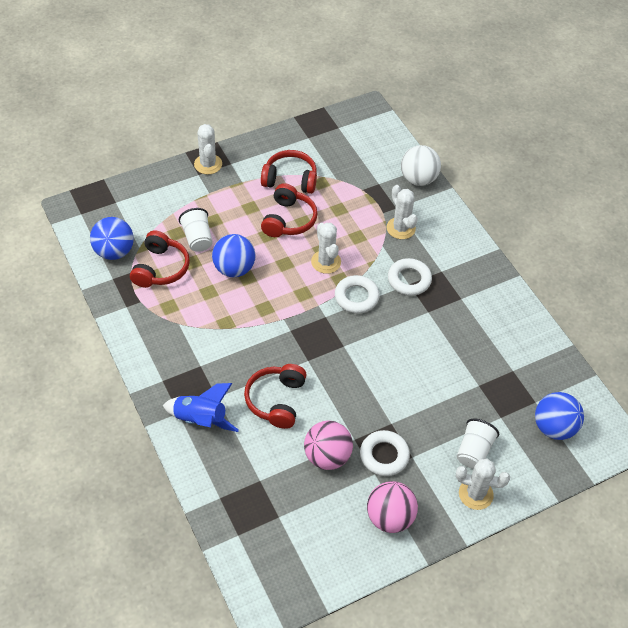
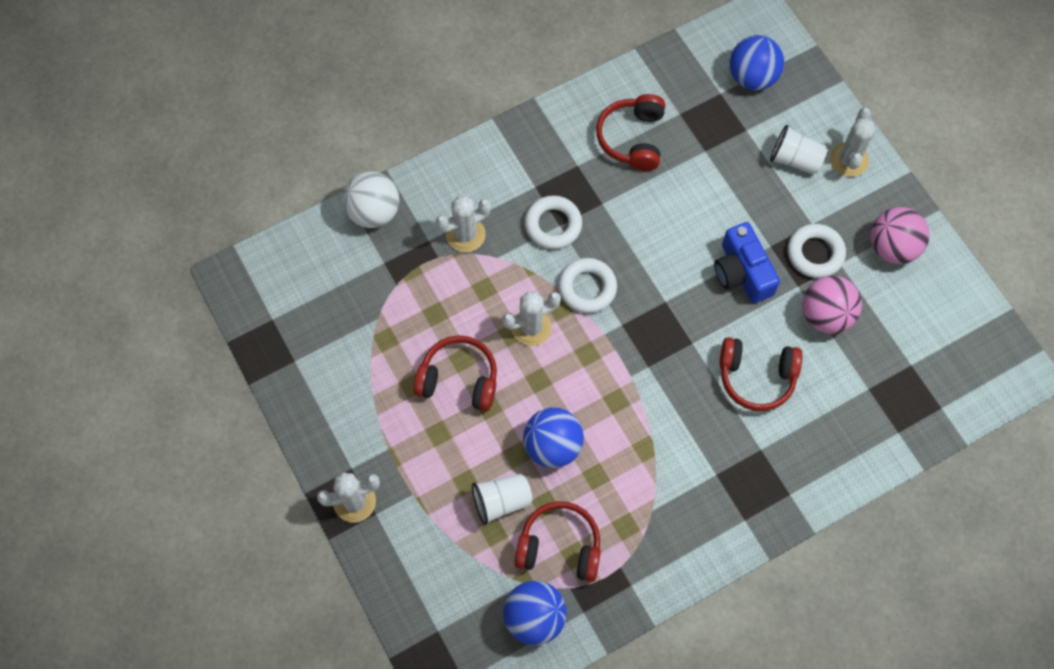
camera: 90 degrees left, 15 degrees up
(201, 420) = (796, 465): blue rocket -> none
(290, 179) = (381, 382): red headphones -> red headphones (633, 138)
(367, 400) = (742, 272): none -> blue camera

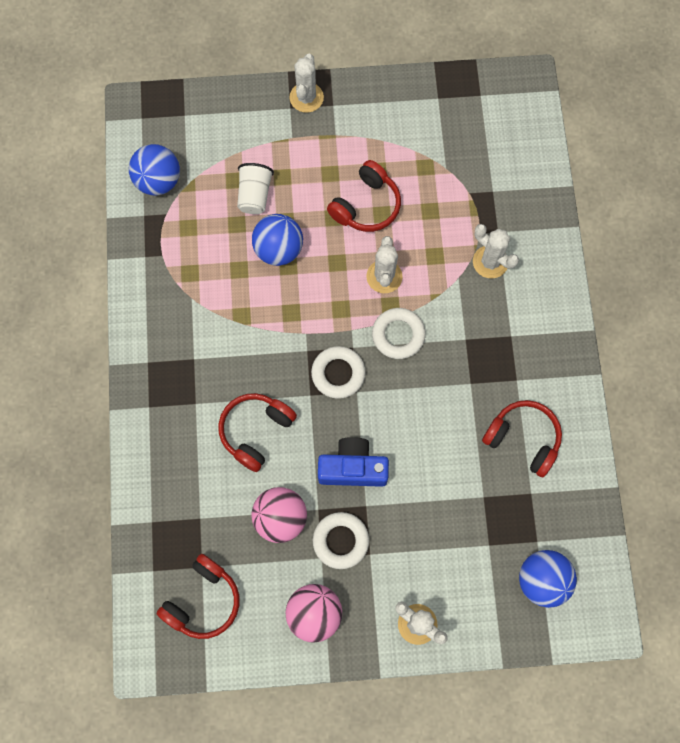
camera: 115 degrees right, 5 degrees up
(374, 212) = (542, 201): white ball -> none
(465, 234) = (490, 262): white cactus -> white cactus turned 45 degrees counterclockwise
(553, 225) = (468, 334): white ring -> white ring (338, 374)
(559, 547) = (199, 220): red headphones -> red headphones (203, 600)
(795, 159) = (439, 573): white cup -> none

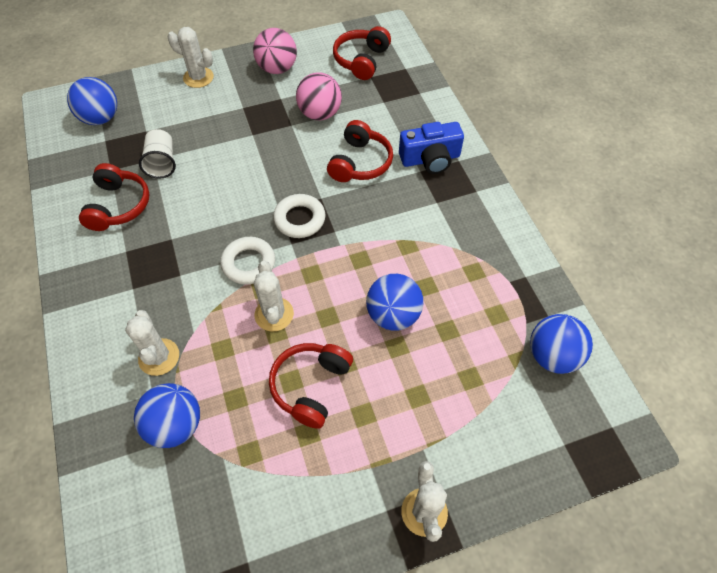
camera: 165 degrees right, 15 degrees down
(254, 195) = (440, 366): white cup -> white cup (162, 163)
(340, 541) = (268, 110): white ring -> none
(352, 468) = (269, 155): blue camera -> blue camera (430, 159)
(480, 201) = (175, 425): none -> blue ball
(490, 262) = (159, 357): white cactus -> white cactus turned 45 degrees clockwise
(523, 439) = (118, 206): red headphones -> red headphones turned 105 degrees counterclockwise

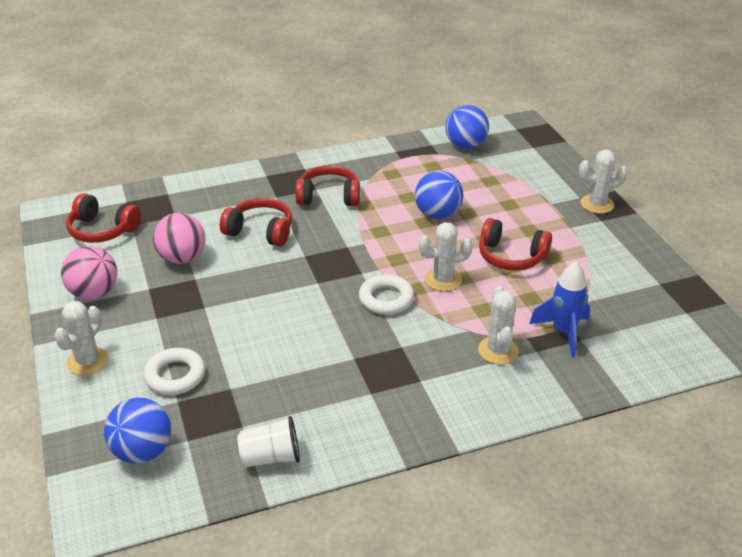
camera: 90 degrees left, 20 degrees down
(118, 206) = (303, 409): red headphones -> red headphones (329, 197)
(159, 357) = (498, 350): white cactus -> white cactus turned 75 degrees counterclockwise
(162, 163) = (238, 378): white cup -> white cup (271, 457)
(175, 425) = (563, 332): blue ball -> blue rocket
(299, 219) = (331, 268): white ring -> white ring (175, 376)
(430, 159) = (262, 190): blue camera -> none

